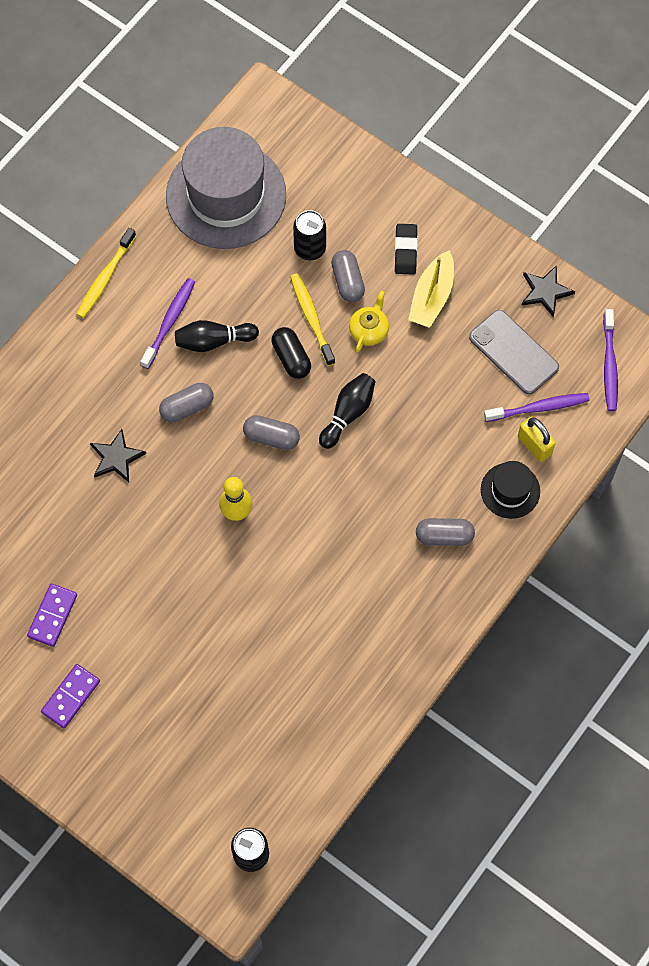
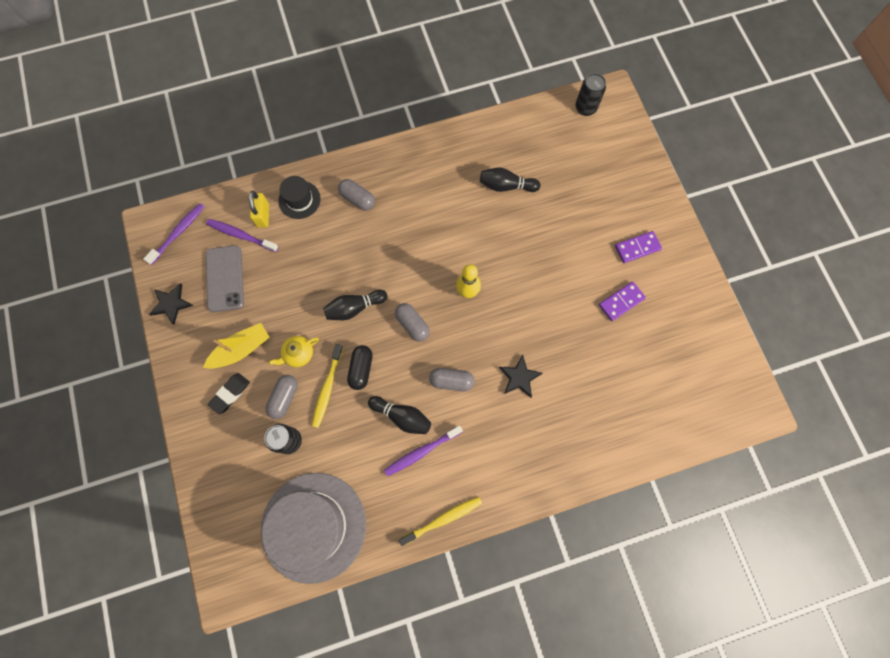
camera: 145 degrees left, 5 degrees up
(280, 672) = (506, 186): none -> black bowling pin

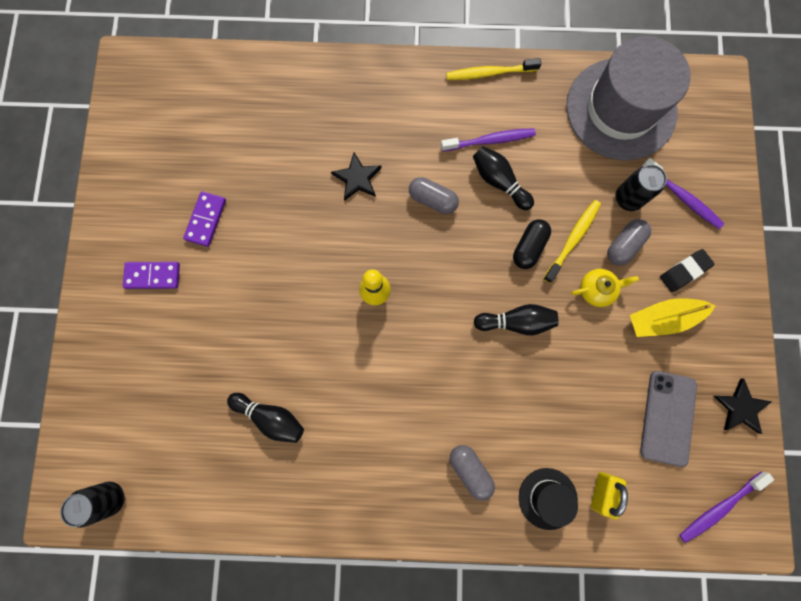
camera: 160 degrees left, 5 degrees up
(241, 235) = (636, 472): purple toothbrush -> purple toothbrush (682, 197)
(412, 325) = (454, 277): grey capsule -> none
(621, 302) = (206, 220): purple domino -> purple domino turned 60 degrees counterclockwise

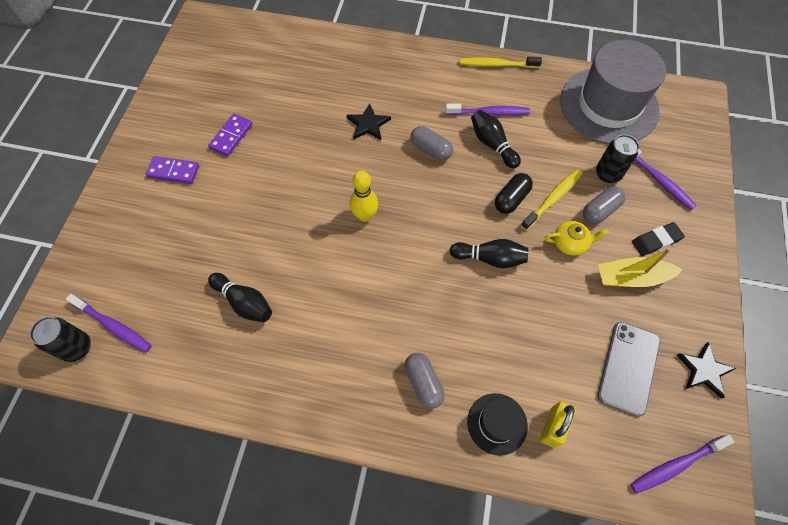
camera: 10 degrees right, 15 degrees down
(141, 467) = (113, 326): none -> purple toothbrush

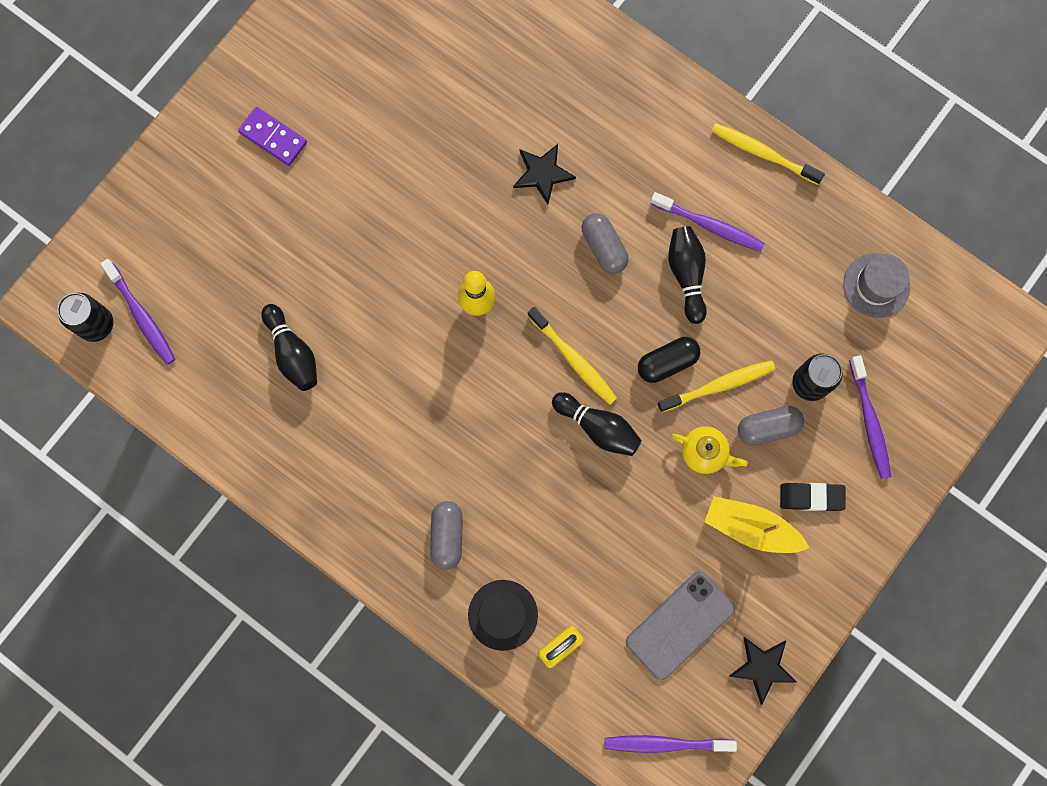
camera: 25 degrees right, 15 degrees up
(231, 136) = (362, 115): purple domino -> none
(449, 222) = (573, 359): none -> yellow toothbrush
(609, 105) = (876, 285): grey hat -> grey hat, size x0.47

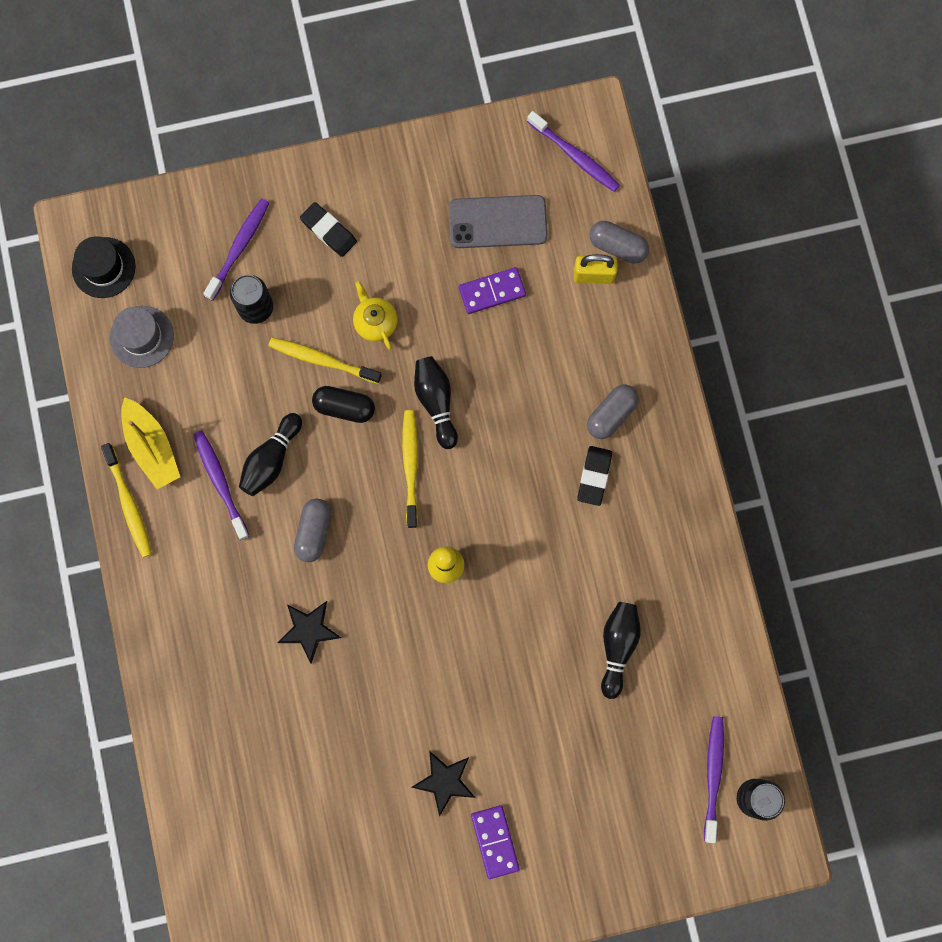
camera: 140 degrees left, 0 degrees up
(419, 473) = (594, 476): none -> black eraser
(503, 615) = (616, 328): black hat -> black hat (103, 267)
(632, 559) = (492, 291): none -> purple domino
(751, 528) = (390, 245): yellow boat -> yellow boat (152, 447)
(762, 667) = (465, 150): black star -> black star (444, 781)
(767, 428) = (315, 302): grey capsule -> grey capsule (617, 246)

